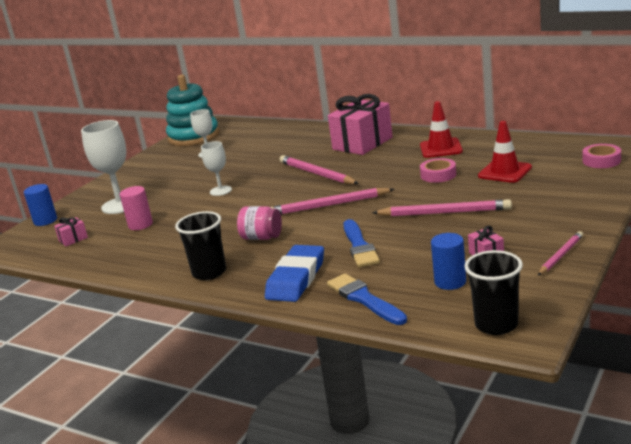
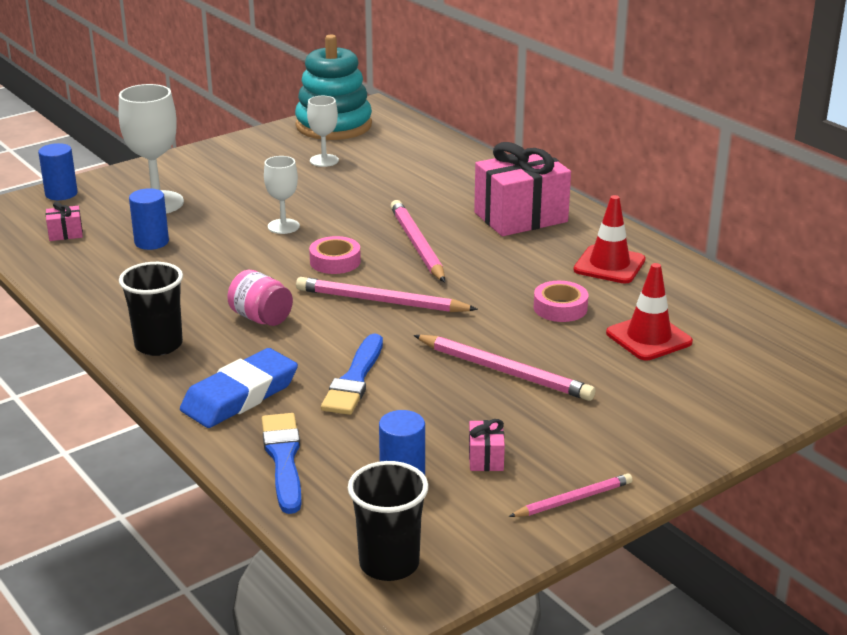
camera: 20 degrees right, 5 degrees up
(140, 225) = (151, 242): pink cylinder -> blue cylinder
(601, 161) = (796, 372): pink tape -> pink tape (335, 261)

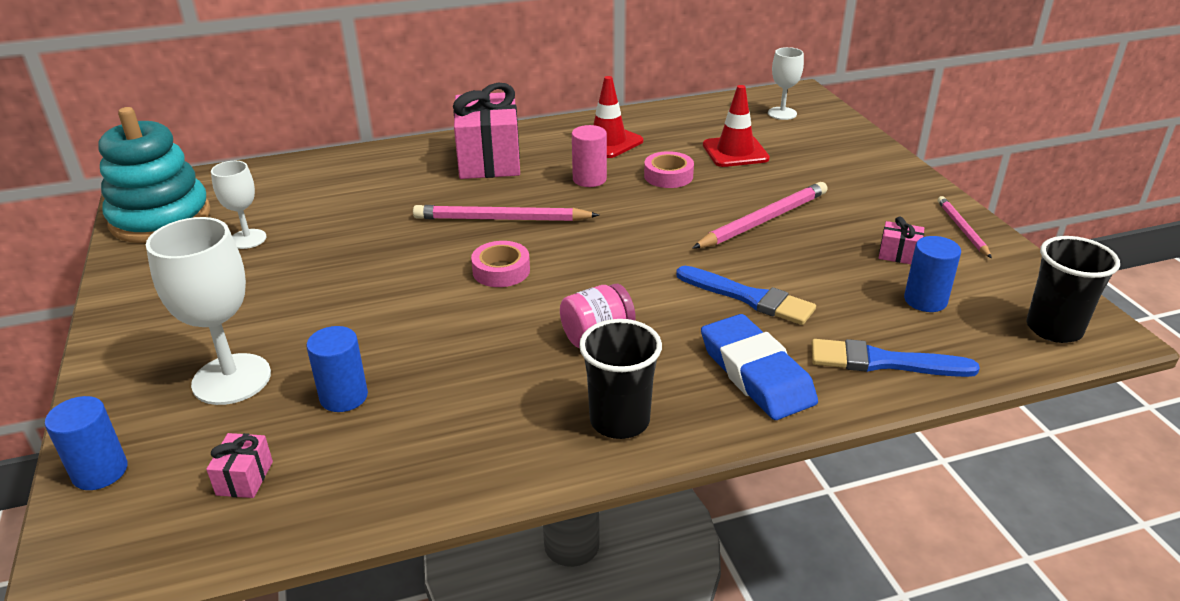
camera: 70 degrees left, 5 degrees up
(283, 226) = (390, 290): white goblet -> white goblet (782, 113)
(381, 301) = (604, 258): pink pencil -> none
(520, 270) = (589, 179): none -> pink cylinder

